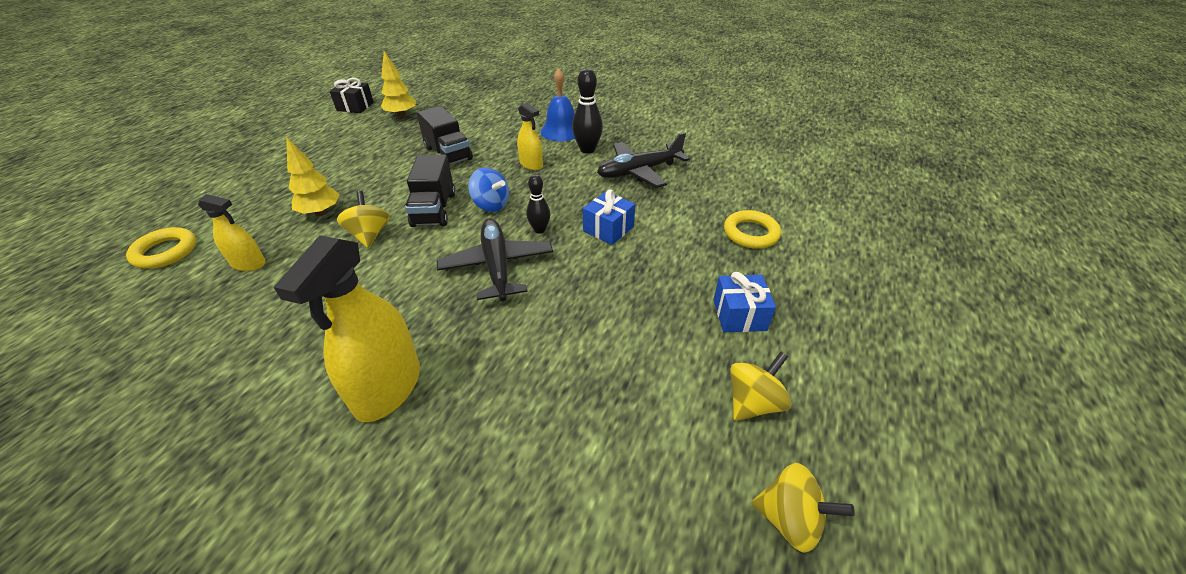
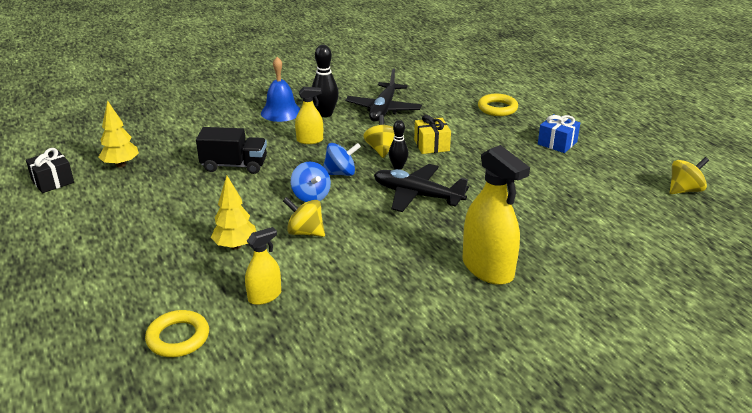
camera: 50 degrees left, 10 degrees down
(434, 209) = (311, 196): black truck -> blue spinning top
(608, 229) = (431, 145): blue gift -> yellow gift
(753, 403) = (617, 168): yellow spinning top -> yellow spinning top (382, 150)

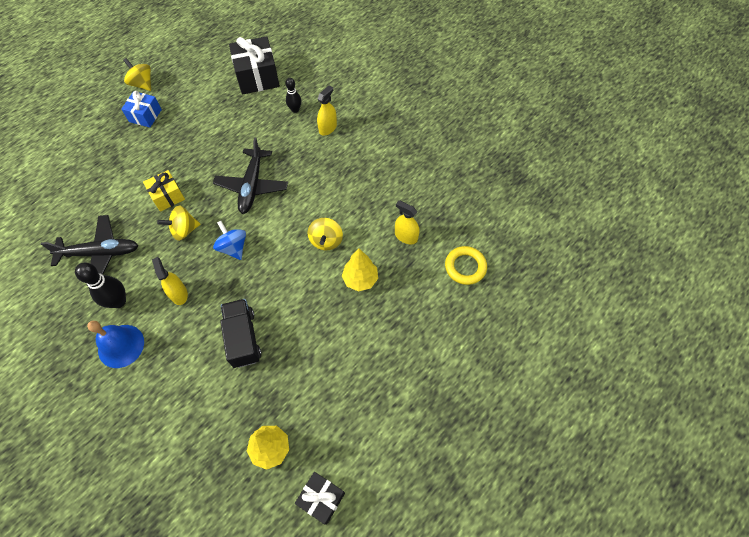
camera: 110 degrees left, 30 degrees up
(311, 196) = (276, 256): blue spinning top -> none
(398, 167) = (212, 210): black bowling pin -> black bowling pin (295, 109)
(488, 268) = (327, 128): yellow spray bottle -> yellow spray bottle, size x0.55
(497, 108) = (84, 164): yellow ring -> none
(609, 225) = (257, 77): none -> black gift
(684, 190) = (200, 44): yellow spinning top -> yellow spinning top (142, 84)

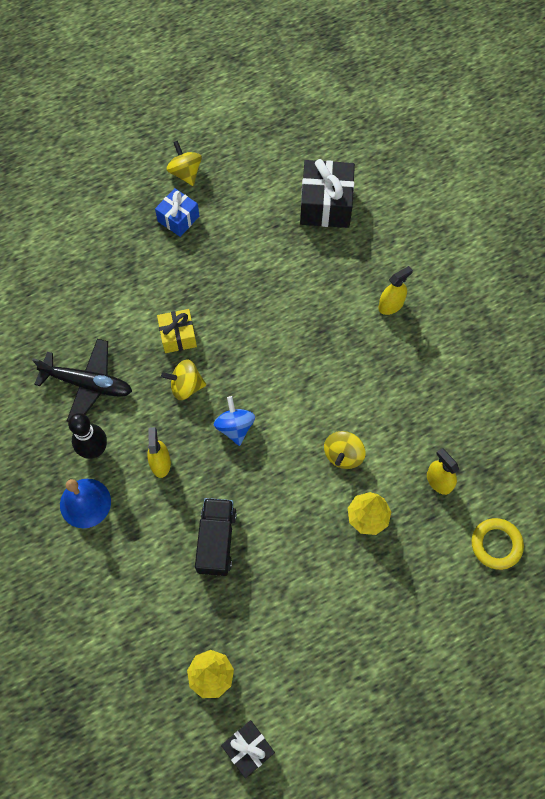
camera: 20 degrees right, 5 degrees up
(252, 186) = (278, 354): black plane -> none
(295, 109) = (358, 266): black bowling pin -> none

